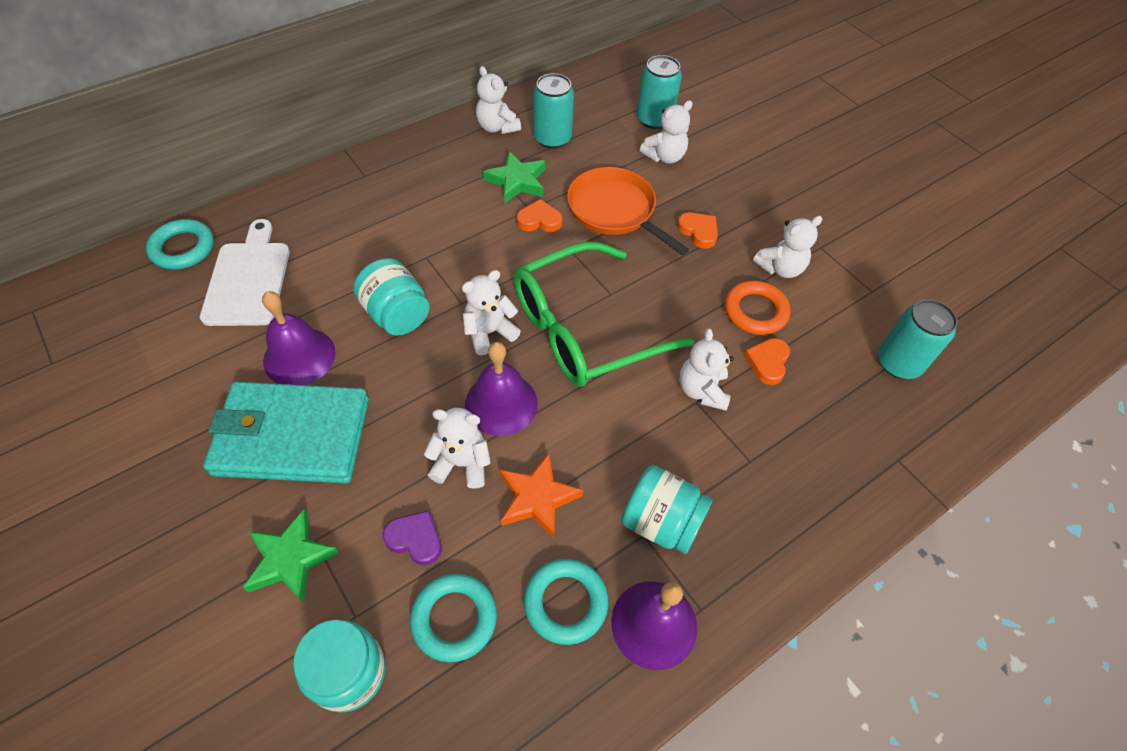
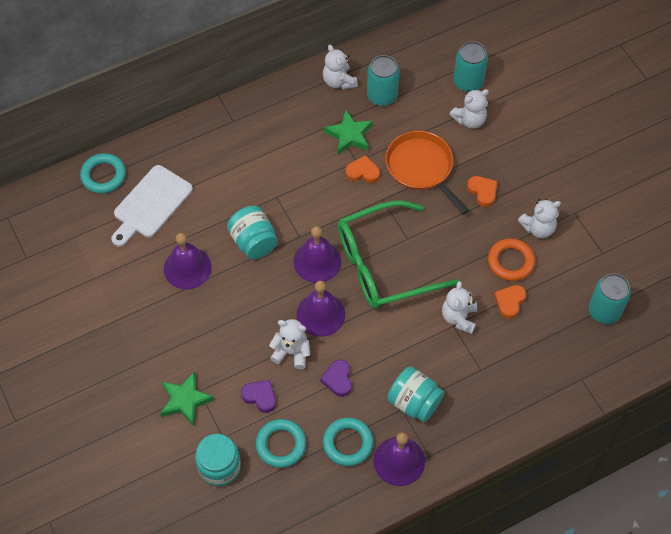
camera: 10 degrees right, 5 degrees up
(248, 279) = (150, 205): white cutting board -> white cutting board turned 150 degrees counterclockwise
(292, 436) = (184, 323): turquoise wallet -> none
(489, 332) = (317, 261): white teddy bear -> purple bell
(537, 498) = (338, 379): orange star -> purple heart

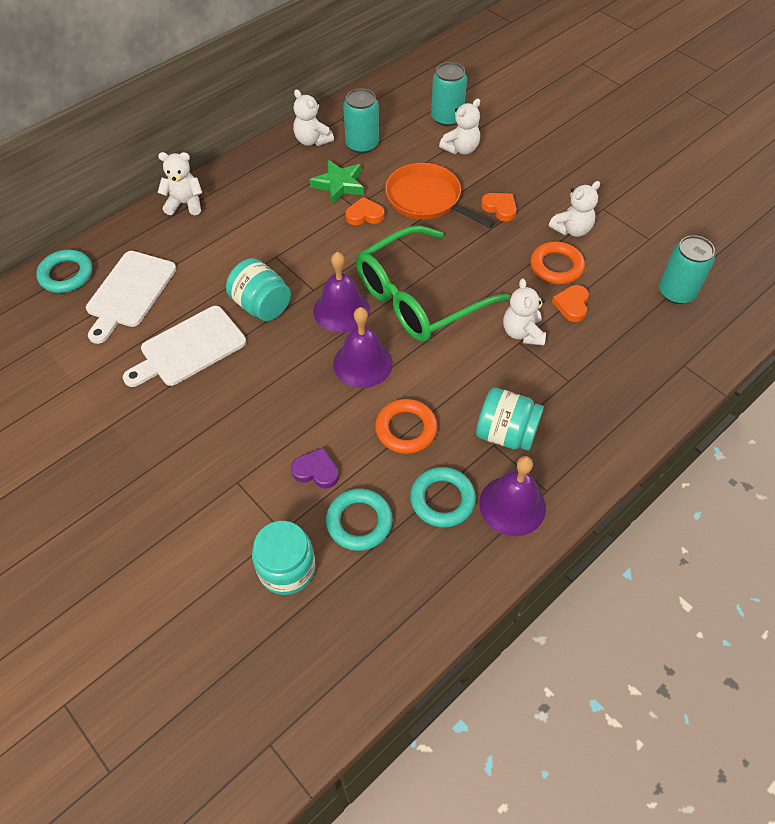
camera: 15 degrees left, 5 degrees down
(185, 400) = (221, 498): green star -> none
(187, 268) = (189, 348): purple bell -> white cutting board
(291, 352) = (340, 412): white teddy bear -> white teddy bear (185, 204)
(338, 379) = (406, 429): purple heart -> orange ring

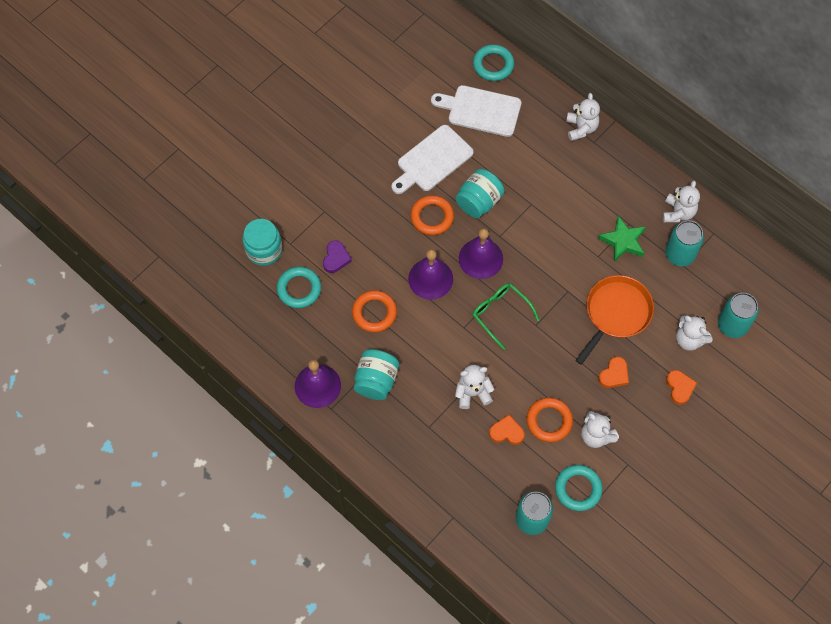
camera: 85 degrees right, 10 degrees up
(189, 348) = (432, 160): white cutting board -> white cutting board turned 90 degrees counterclockwise
(273, 355) = (432, 217): none -> orange ring
(312, 140) = (678, 212): white teddy bear -> white teddy bear turned 150 degrees clockwise
(364, 215) = (588, 265): orange heart -> orange heart (679, 387)
(419, 297) = (500, 314): green glasses -> green glasses, size x0.53
(442, 499) = (319, 340): turquoise ring -> turquoise ring (578, 489)

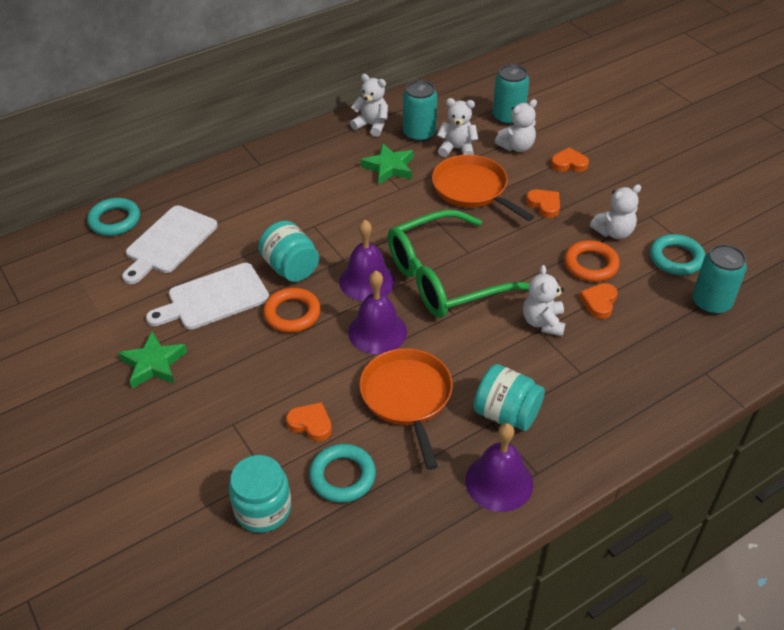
camera: 75 degrees left, 20 degrees down
(336, 258) = (311, 424): purple heart -> orange heart
(361, 146) = (154, 364): none -> green star
(374, 313) = (407, 397): orange ring -> orange pan
(432, 160) = (213, 298): white cutting board -> white cutting board turned 90 degrees clockwise
(500, 314) = (446, 278): green glasses -> green glasses, size x1.88
(581, 128) = (238, 170): white teddy bear -> white teddy bear (457, 149)

